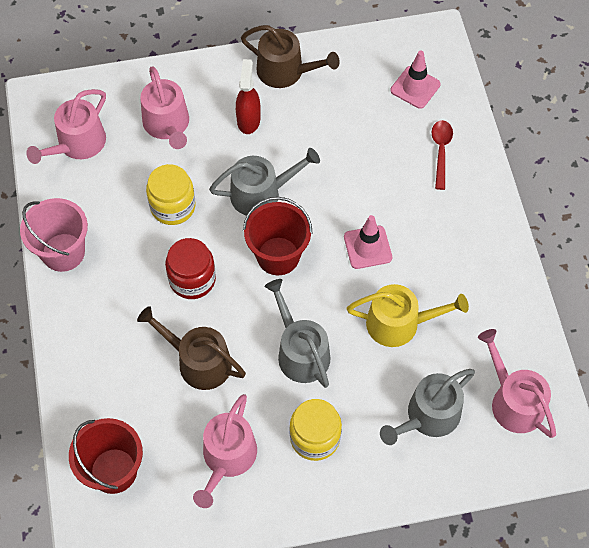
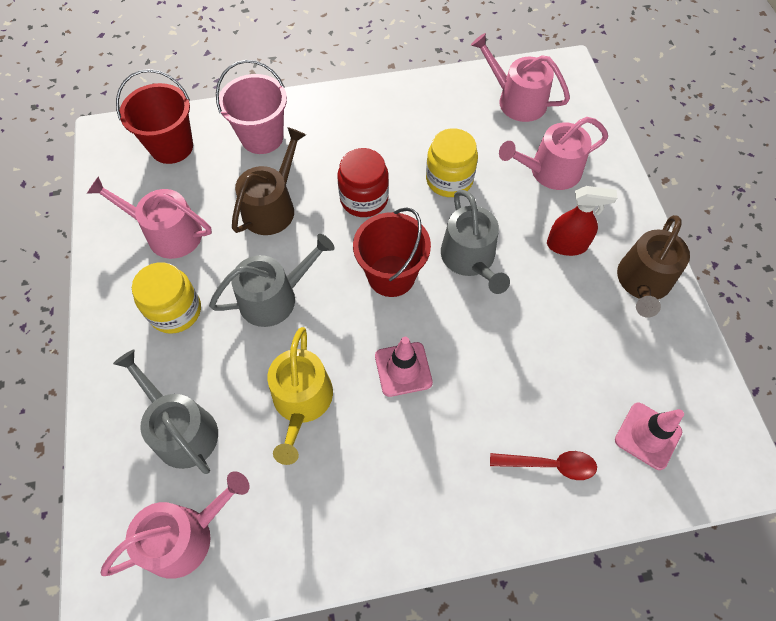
camera: 90 degrees right, 0 degrees up
(63, 252) = (394, 97): pink bucket -> pink bucket (262, 137)

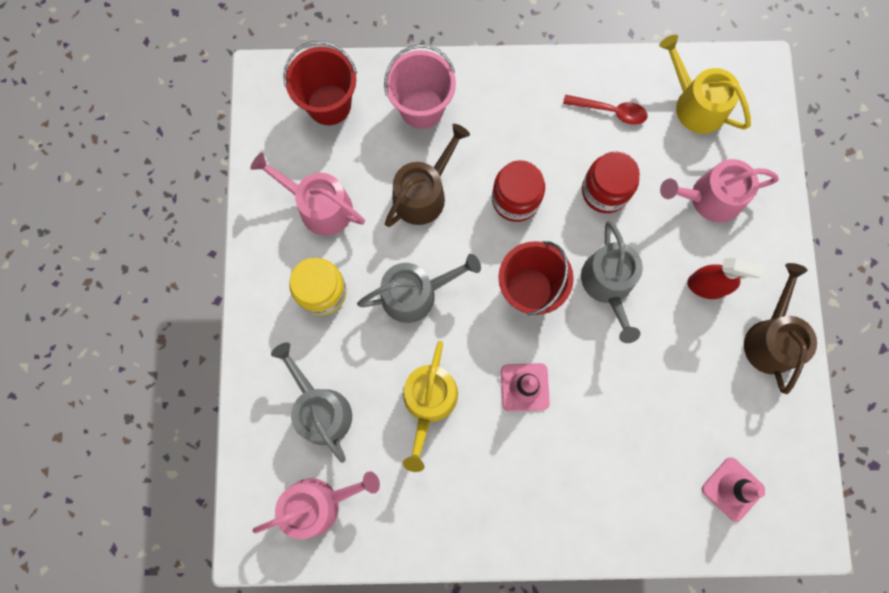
camera: 10 degrees right, 15 degrees up
(449, 179) = (605, 191): yellow jar -> red jar
(516, 100) = (695, 104): pink watering can -> yellow watering can
(549, 465) = (638, 499): red spoon -> red spoon (610, 111)
(643, 282) = (771, 338): brown watering can -> brown watering can turned 150 degrees clockwise

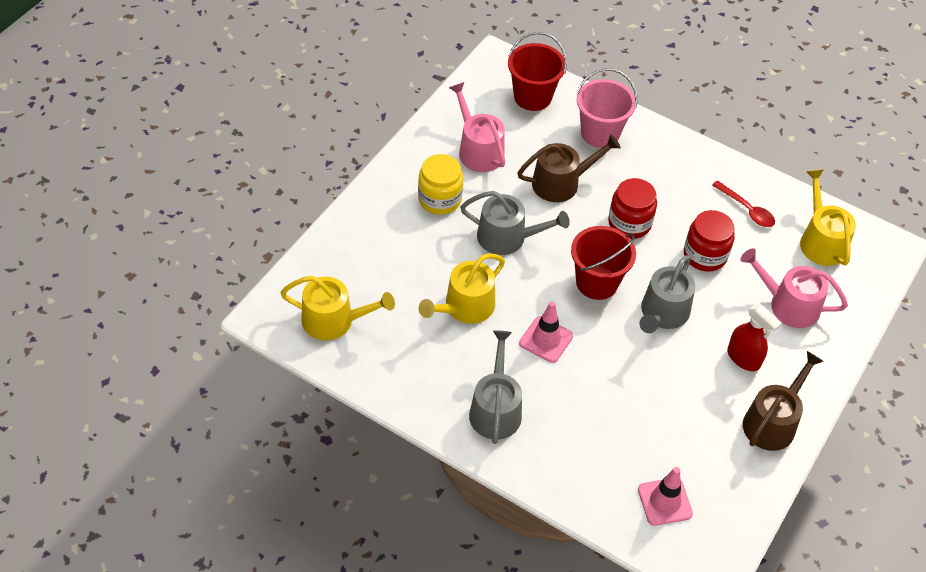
camera: 30 degrees right, 25 degrees down
(318, 503) = (334, 320): pink watering can -> yellow watering can
(320, 409) = (382, 266): grey watering can -> grey watering can (495, 409)

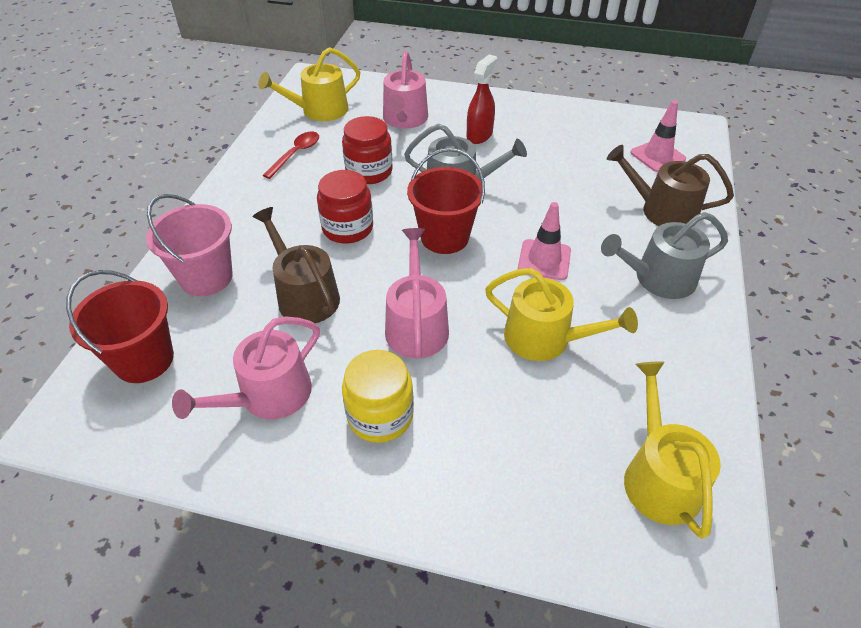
camera: 105 degrees left, 5 degrees down
(507, 237) = (416, 325): grey watering can -> pink watering can
(772, 422) = (534, 114): brown watering can -> brown watering can (662, 210)

